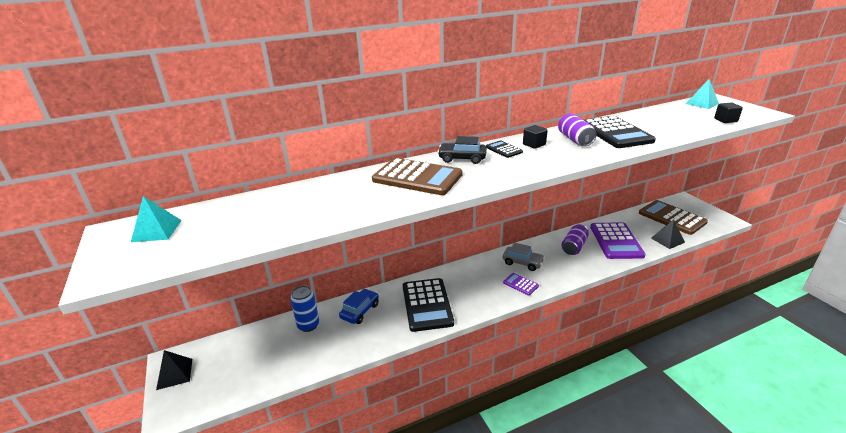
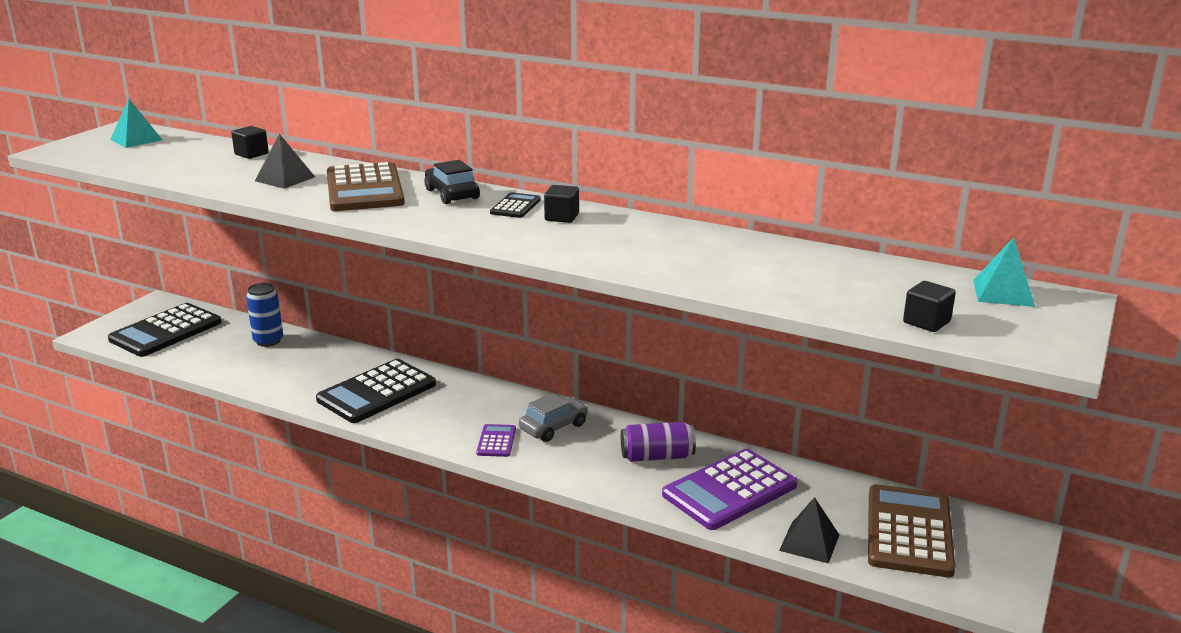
camera: 50 degrees right, 5 degrees down
(174, 374) = (142, 312): black pyramid -> black pyramid (285, 179)
(284, 195) = (251, 154): none -> black cube
(360, 311) = (321, 358): blue car -> none
(522, 263) = (553, 427): grey car -> grey car turned 120 degrees counterclockwise
(575, 139) = (622, 235): purple can -> none
(615, 133) = (696, 254): black calculator -> black calculator (166, 331)

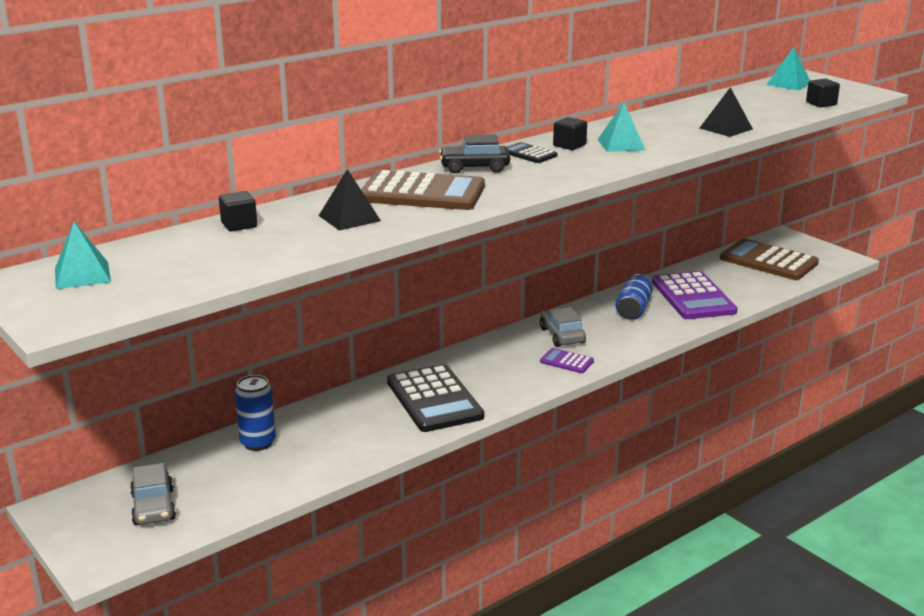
camera: 65 degrees left, 0 degrees up
(166, 331) = (153, 507): black calculator -> grey car
(590, 237) = (621, 144): none -> turquoise pyramid
(657, 456) = (633, 309): purple can -> blue can
(809, 542) = (766, 289): black pyramid -> black pyramid (726, 128)

